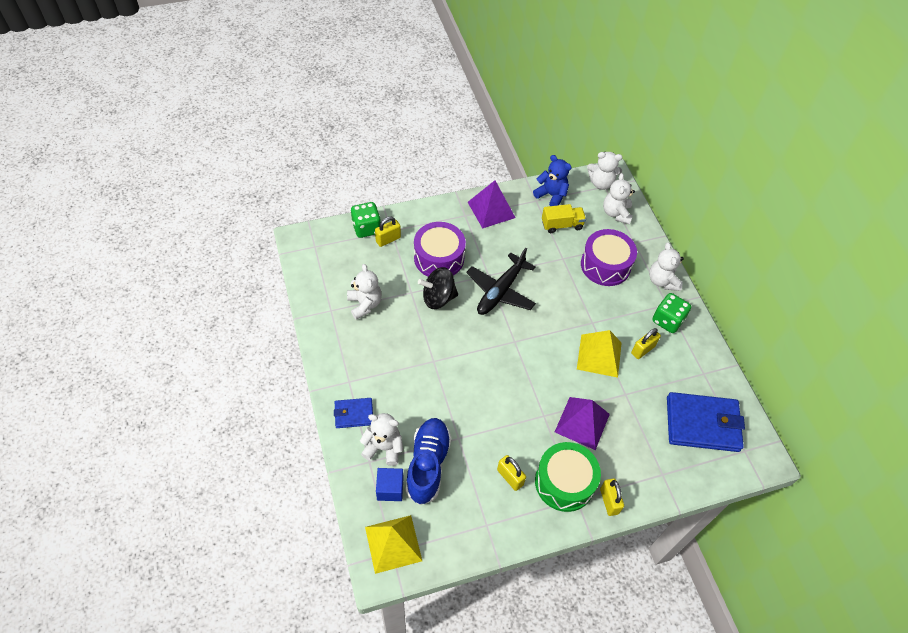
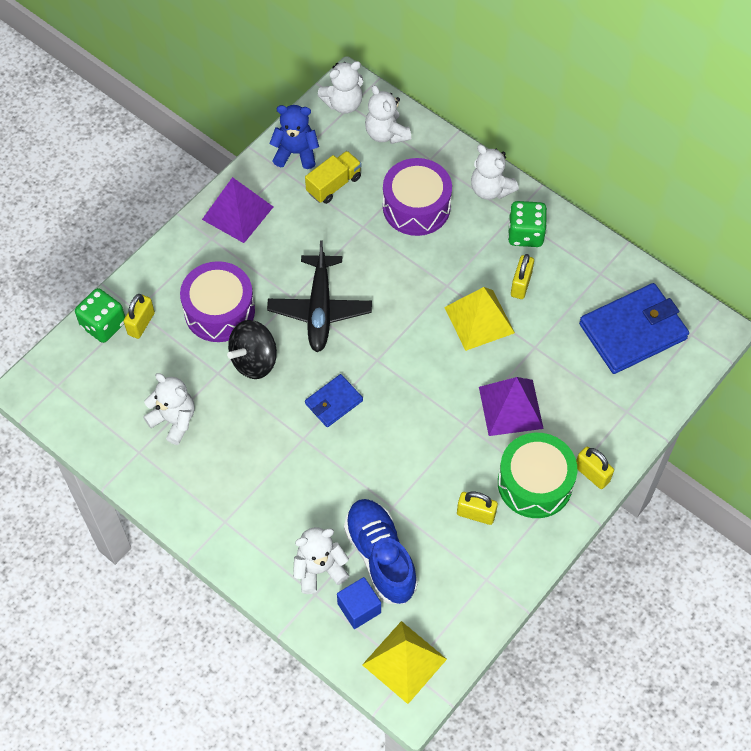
camera: 30 degrees left, 5 degrees up
(354, 414) = (258, 554): blue wallet -> blue wallet (334, 402)

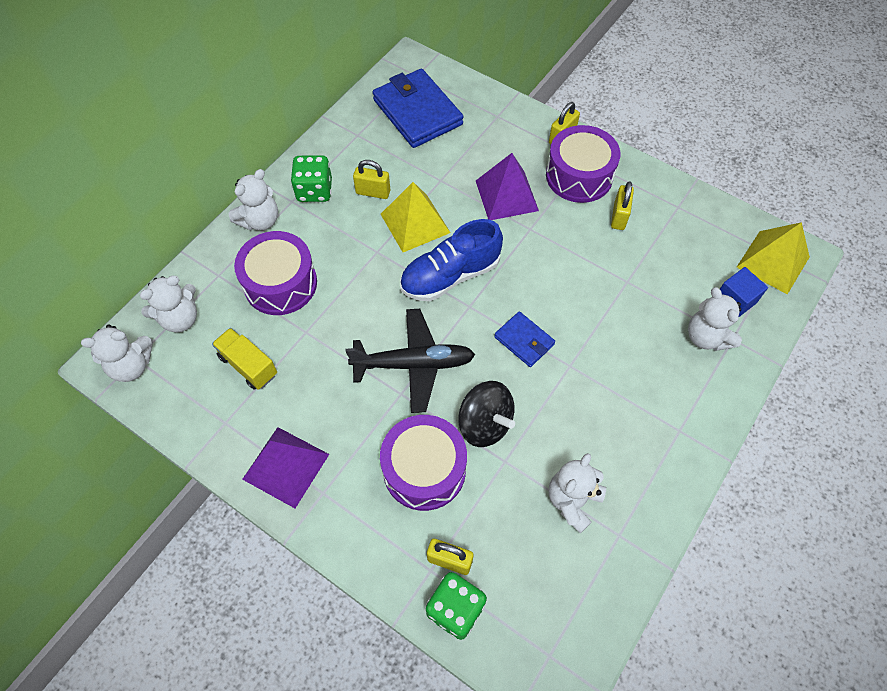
camera: 95 degrees left, 0 degrees up
(296, 153) = (200, 410): blue teddy bear -> none
(343, 104) = (132, 366): white teddy bear -> white teddy bear turned 105 degrees clockwise
(380, 557) = (680, 287): blue shoe -> blue shoe (450, 276)
(535, 483) = (579, 176): green drum -> purple drum

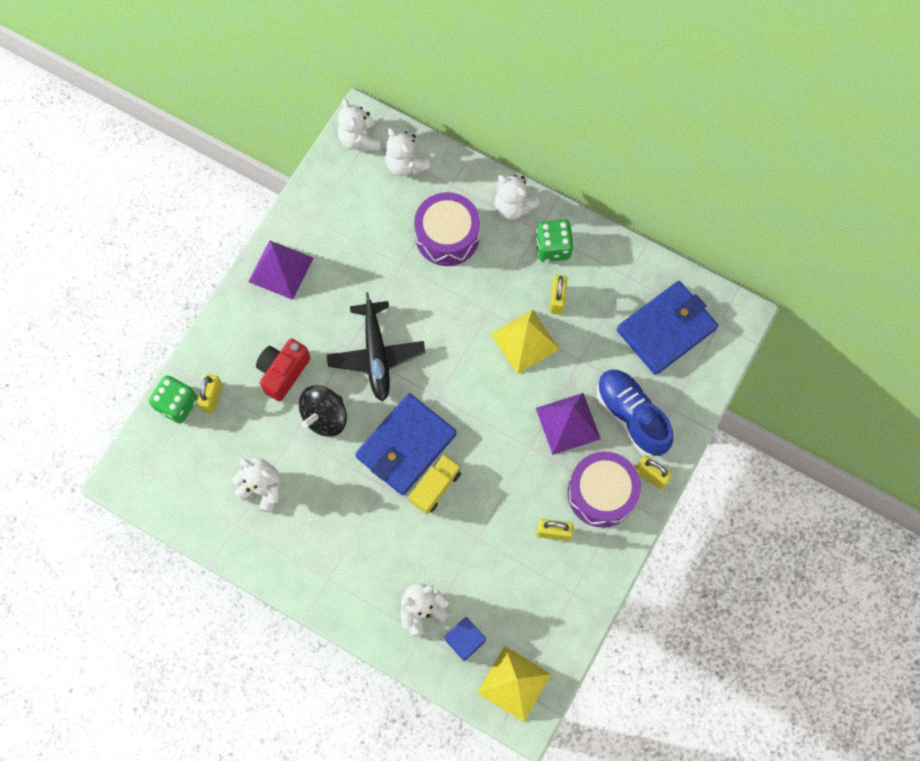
camera: 85 degrees right, 10 degrees up
(248, 365) = (366, 226): yellow truck -> yellow truck (435, 487)
(424, 469) = (283, 372): purple drum -> red camera
(450, 276) = (469, 378): blue shoe -> blue shoe (631, 416)
(524, 341) = (406, 446): blue wallet -> blue wallet, size x1.91

